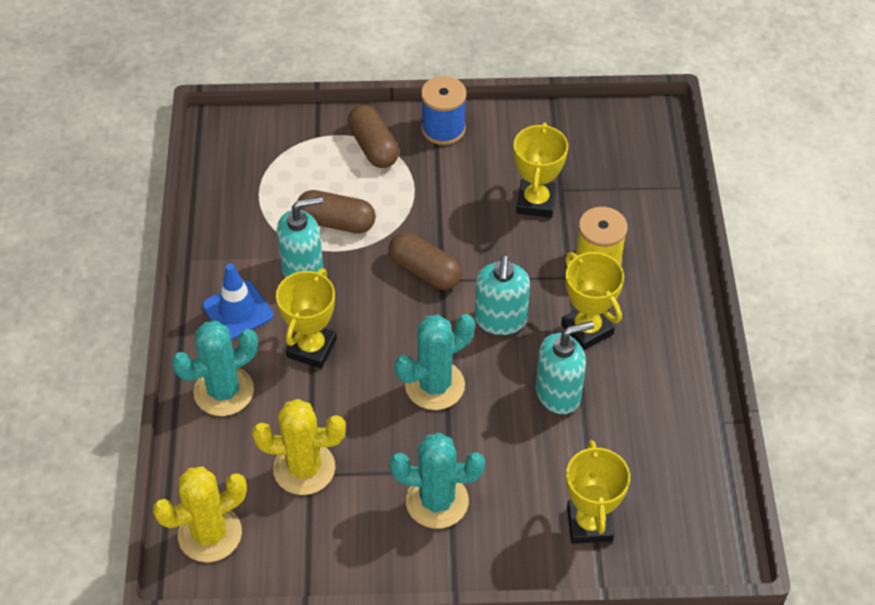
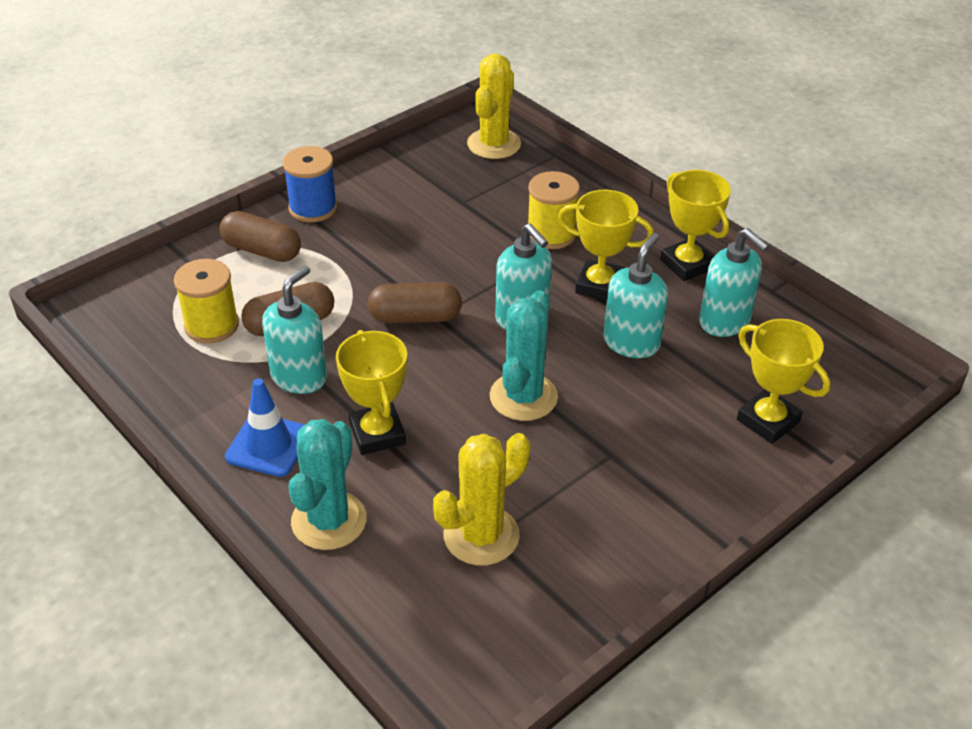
camera: 40 degrees left, 10 degrees down
(210, 534) = (452, 654): yellow cactus -> yellow cactus (494, 144)
(285, 191) = (211, 325): none -> yellow spool
(437, 501) = (629, 484): turquoise cactus -> none
(536, 202) = (453, 220): yellow trophy -> yellow trophy (687, 264)
(650, 423) = (725, 322): none -> turquoise soap dispenser

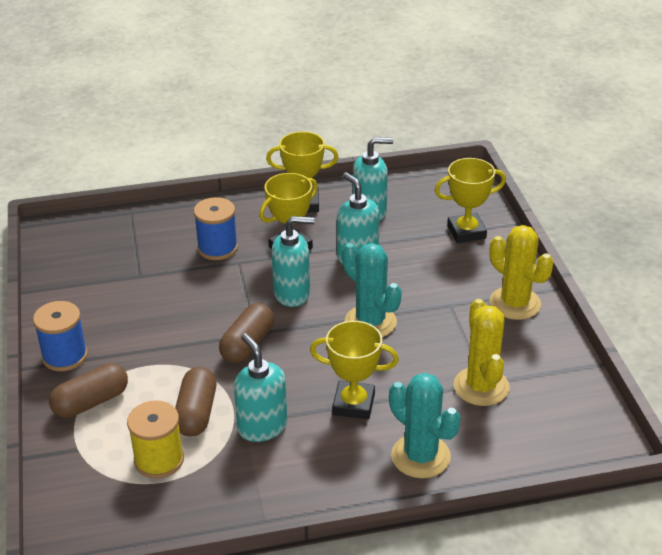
camera: 60 degrees left, 5 degrees down
(268, 445) = (323, 466): blue traffic cone -> none
(494, 144) = (85, 235): yellow cactus -> yellow cactus (515, 303)
(551, 234) = (217, 248): yellow spool -> blue spool

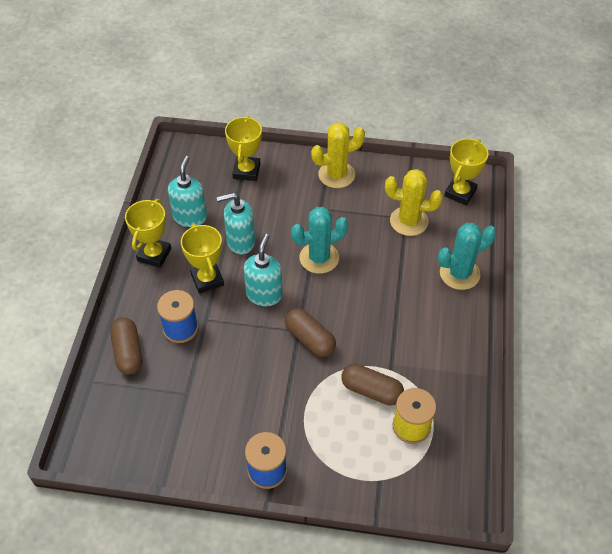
camera: 70 degrees left, 15 degrees up
(91, 402) = (331, 460): brown capsule -> brown capsule (128, 352)
(262, 426) = (400, 353): turquoise soap dispenser -> none
(353, 404) = (398, 294): yellow trophy -> yellow trophy (460, 193)

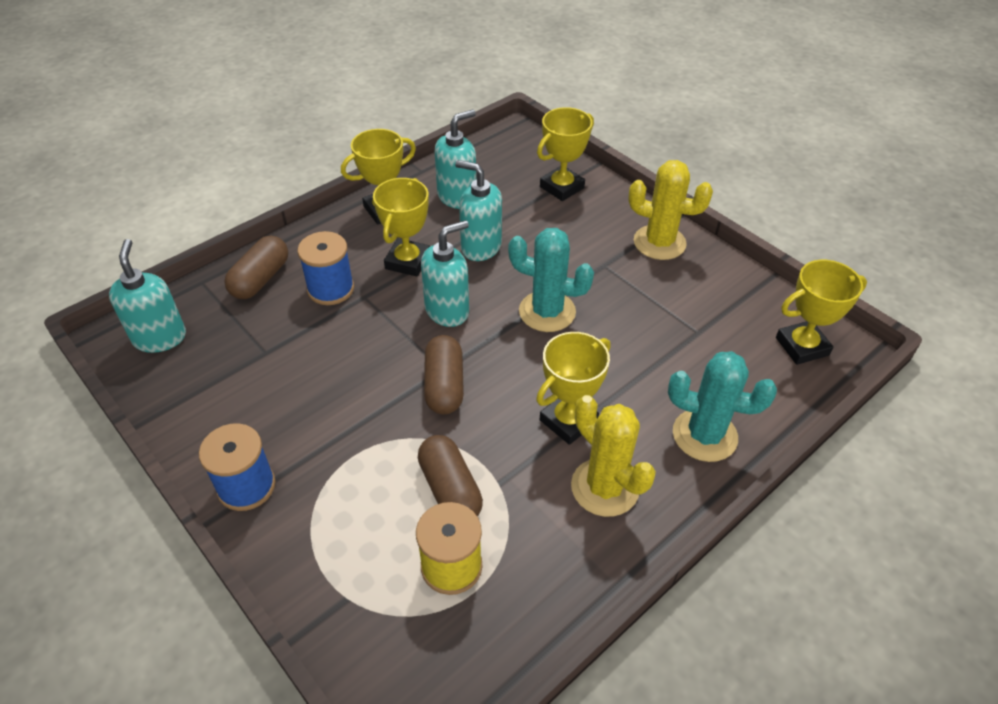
camera: 40 degrees right, 5 degrees down
(109, 432) = (160, 337): none -> turquoise soap dispenser
(391, 312) = (568, 421): none -> yellow trophy
(409, 221) = (698, 338): yellow cactus -> yellow cactus (605, 487)

